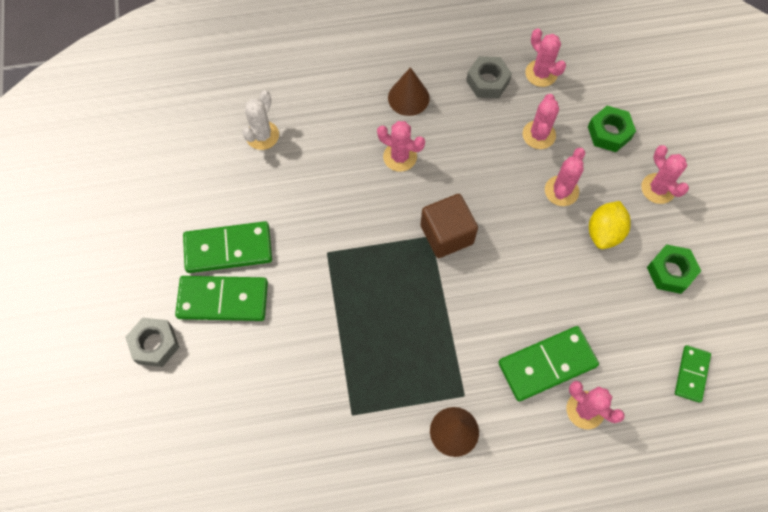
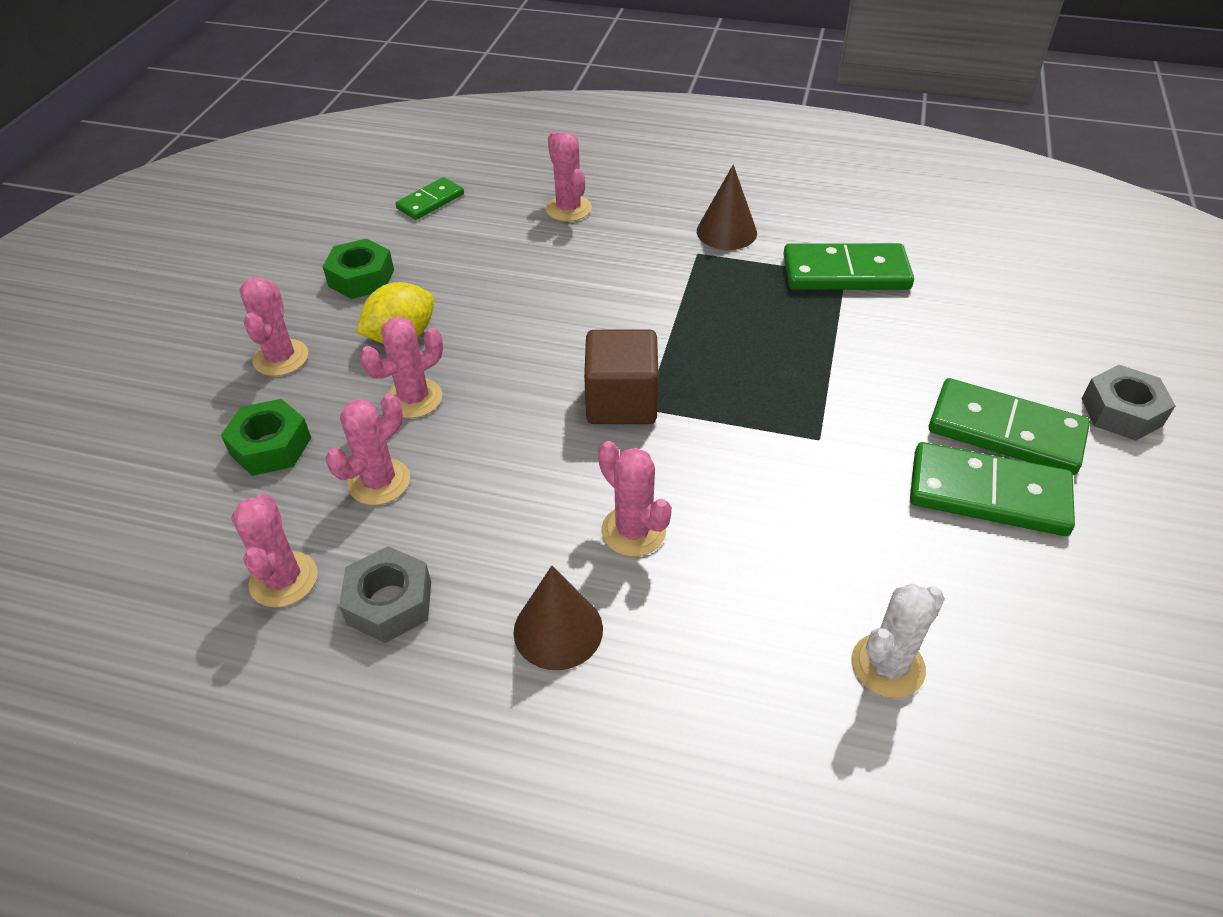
camera: 155 degrees left, 20 degrees down
(547, 364) = (582, 249): green domino -> green domino (845, 273)

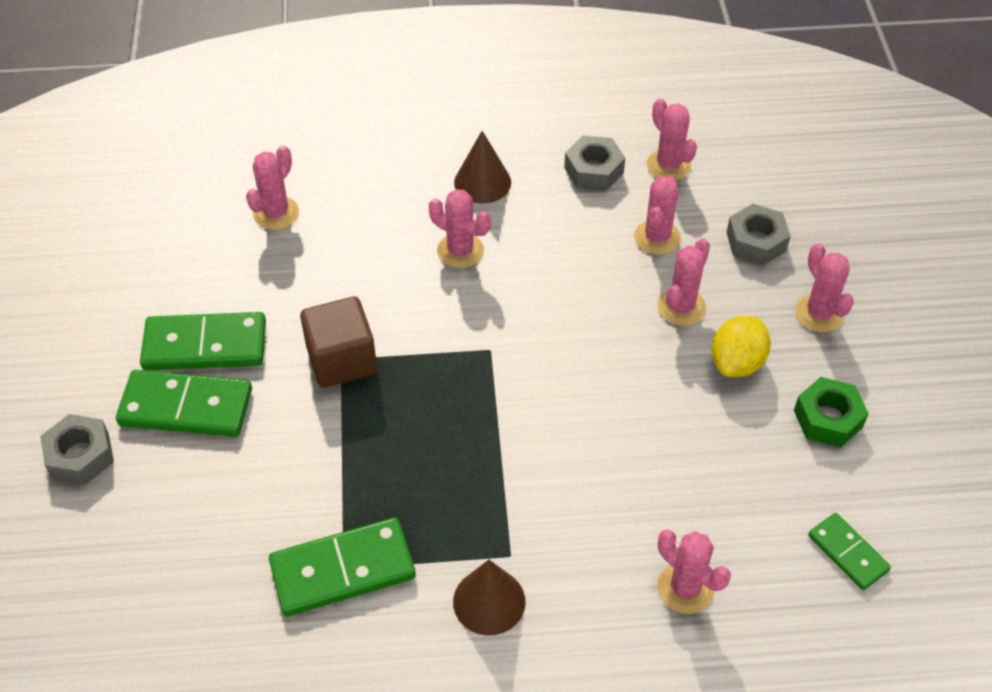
camera: 160 degrees right, 5 degrees up
(271, 446) = (756, 241): green nut -> grey nut
(430, 201) = (847, 553): green domino -> green domino turned 60 degrees counterclockwise
(621, 402) = (512, 349): brown cube -> brown cube (341, 360)
(887, 666) = (276, 213): white cactus -> pink cactus

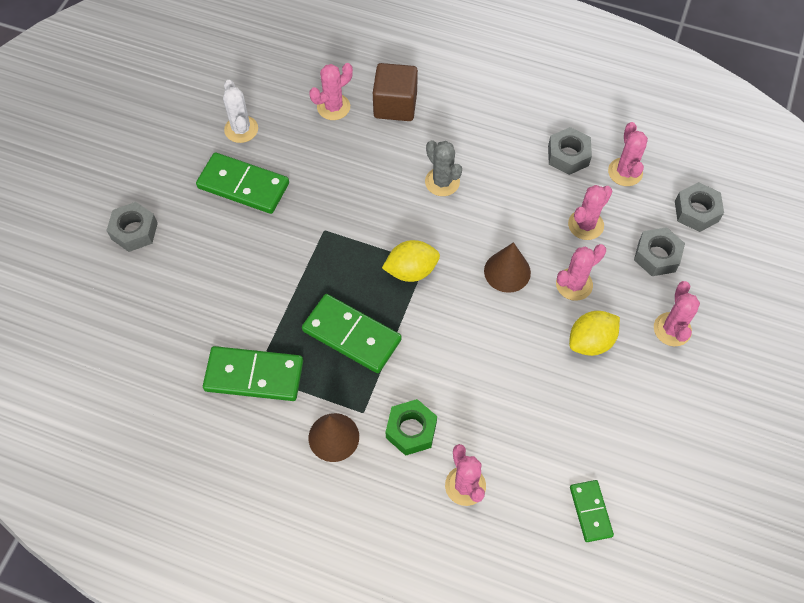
camera: 25 degrees right, 10 degrees up
(166, 280) = (241, 129): none -> white cactus
(186, 407) = (211, 224): green domino -> green domino (351, 335)
(341, 360) = (324, 231): brown cube -> brown cube (395, 105)
(460, 251) = (442, 182): pink cactus -> grey cactus
(478, 365) = (411, 270): none -> yellow lemon
(482, 182) = (484, 135): brown cone -> brown cone (507, 271)
(771, 179) = (696, 211): none -> grey nut
(828, 418) = (632, 410): green nut -> green nut (411, 430)

